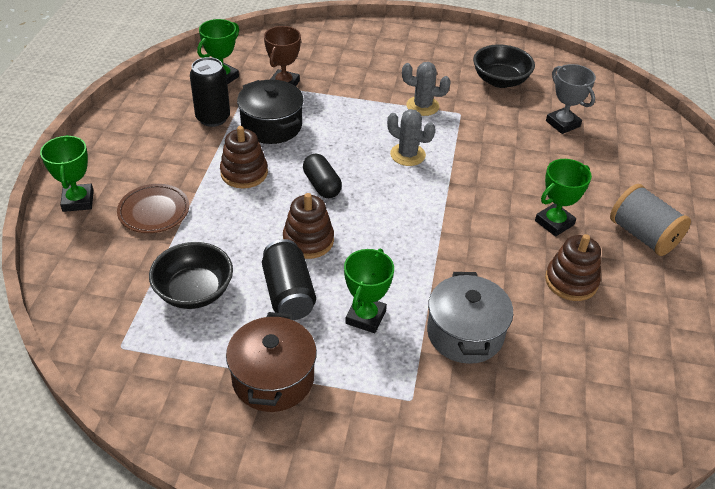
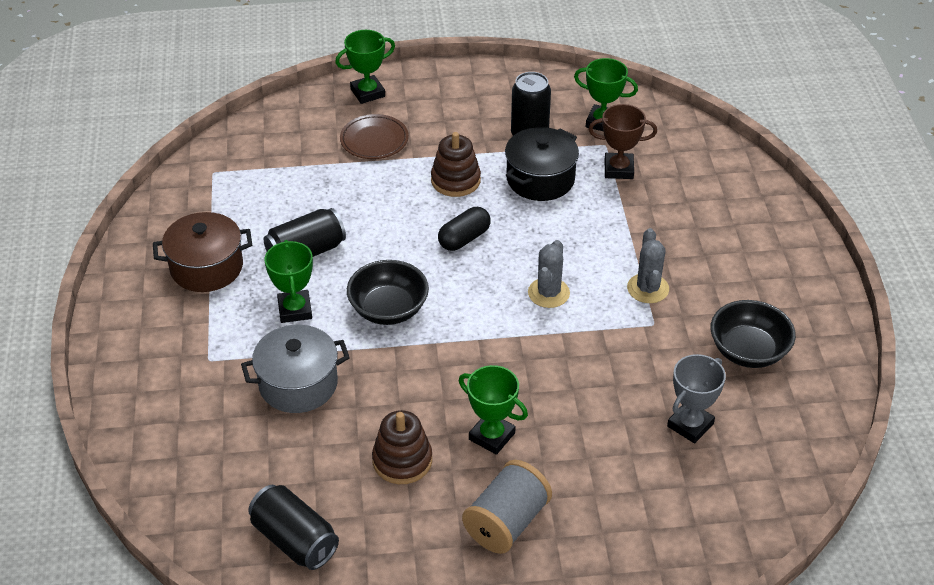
camera: 75 degrees right, 0 degrees up
(194, 292) = (286, 194): black bowl -> black bowl (388, 309)
(308, 240) = (379, 248): brown stacking toy -> none
(365, 317) = (295, 310): green trophy -> green trophy turned 75 degrees clockwise
(651, 372) = (294, 540): none -> black can

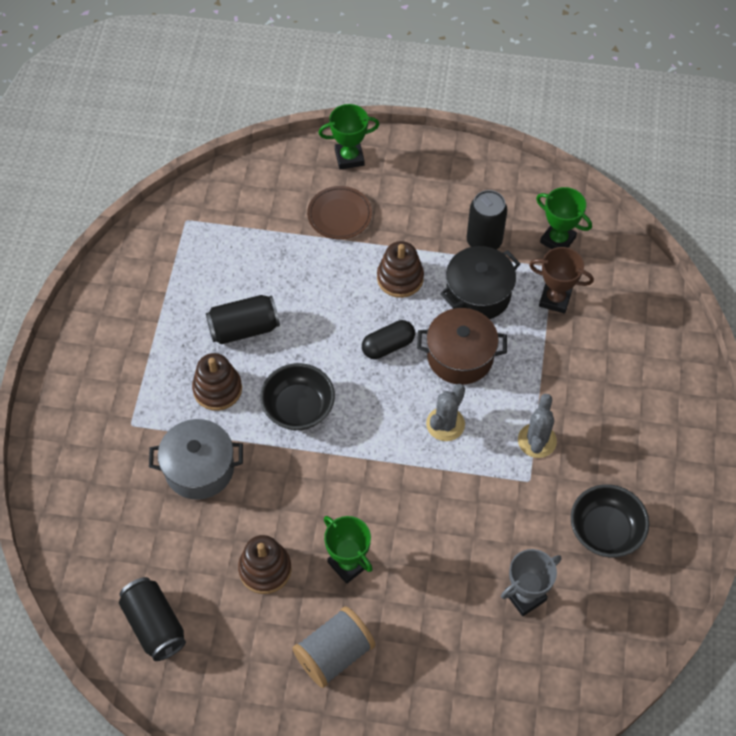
camera: 15 degrees right, 15 degrees up
(206, 267) = (154, 325): brown pot -> brown pot (460, 356)
(295, 310) = (217, 389): green trophy -> brown stacking toy

